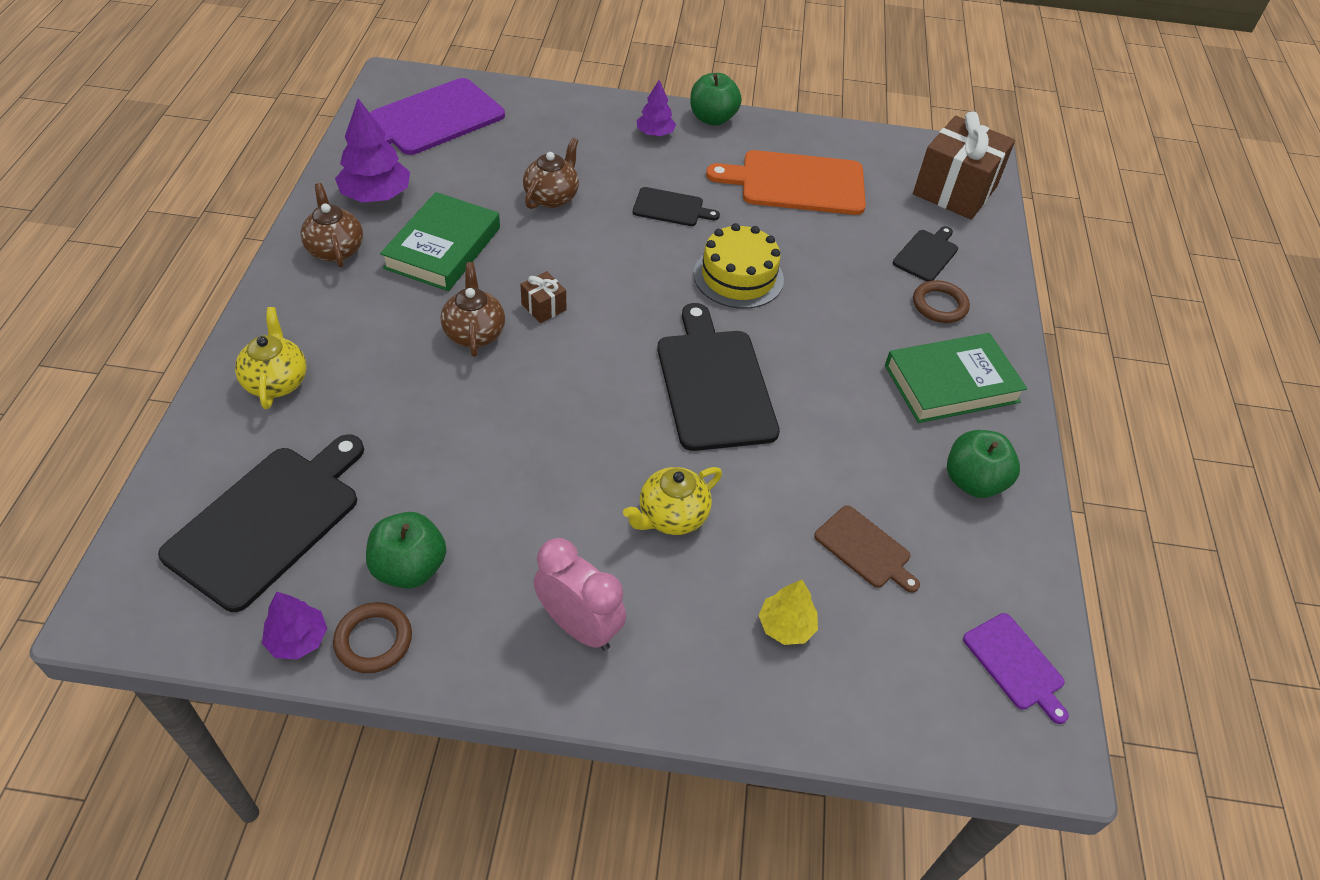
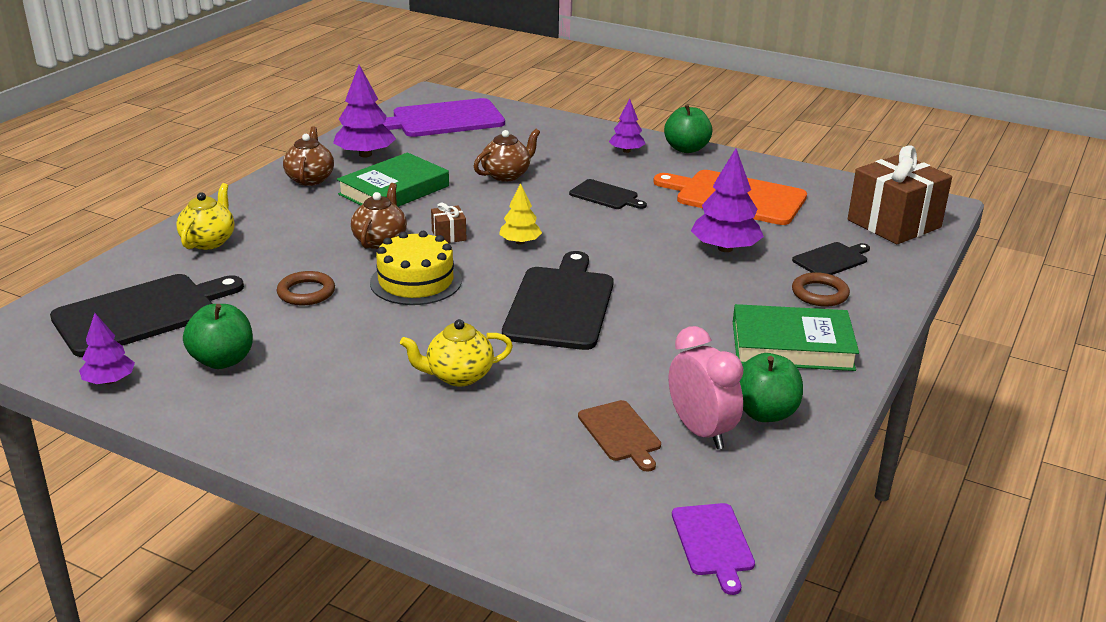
camera: 25 degrees right, 20 degrees down
(373, 640) = (163, 394): brown ring -> brown ring (306, 292)
(579, 626) = (327, 423): pink clock -> pink clock (700, 431)
(738, 276) = (635, 245): yellow cake -> yellow cake (416, 281)
(786, 626) = (507, 464): yellow tree -> yellow tree (520, 242)
(825, 261) = (725, 248): none -> purple tree

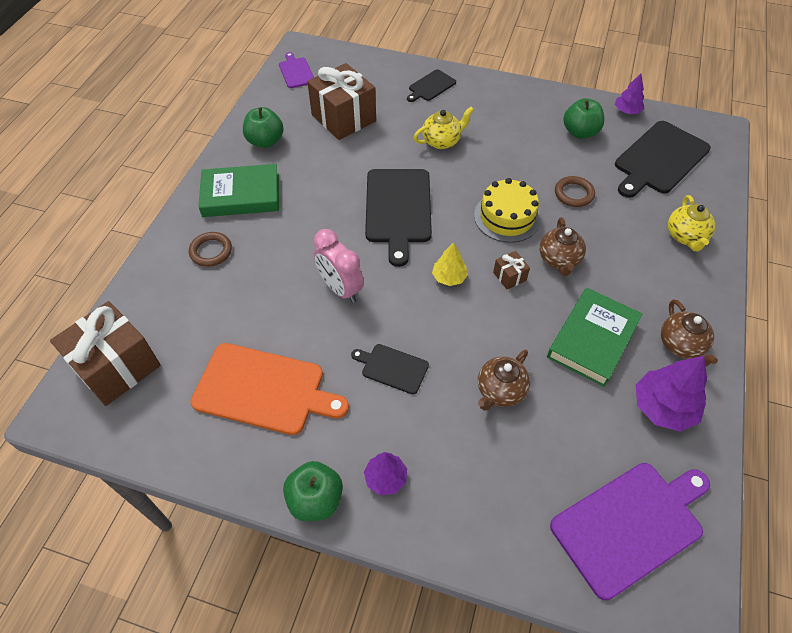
camera: 170 degrees right, 25 degrees up
(620, 433) = (343, 118): brown cutting board -> brown gift
(700, 431) = (301, 125): pink clock -> pink clock (341, 288)
(725, 248) = (279, 298): purple tree -> none
(832, 260) = (191, 297): black cutting board -> black cutting board (431, 86)

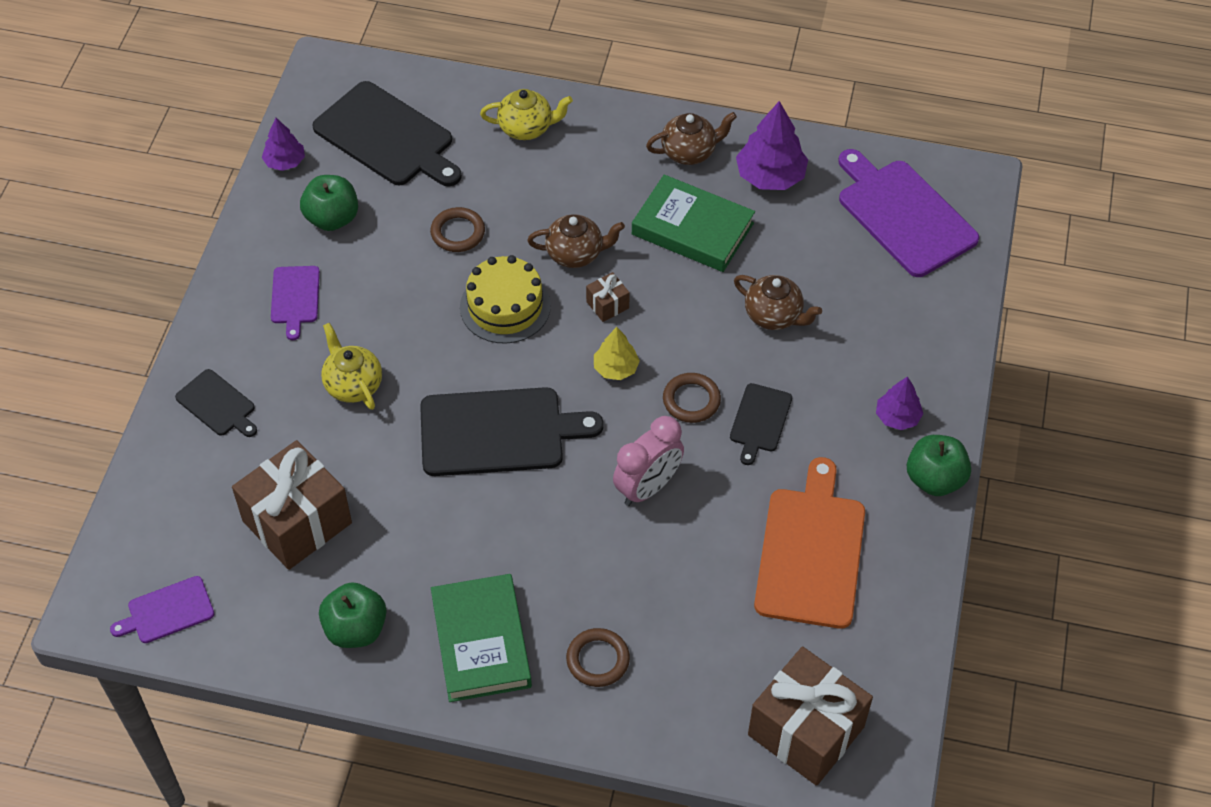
camera: 95 degrees left, 0 degrees up
(416, 323) = (691, 400): none -> brown ring
(512, 116) = (295, 298): none -> purple cutting board

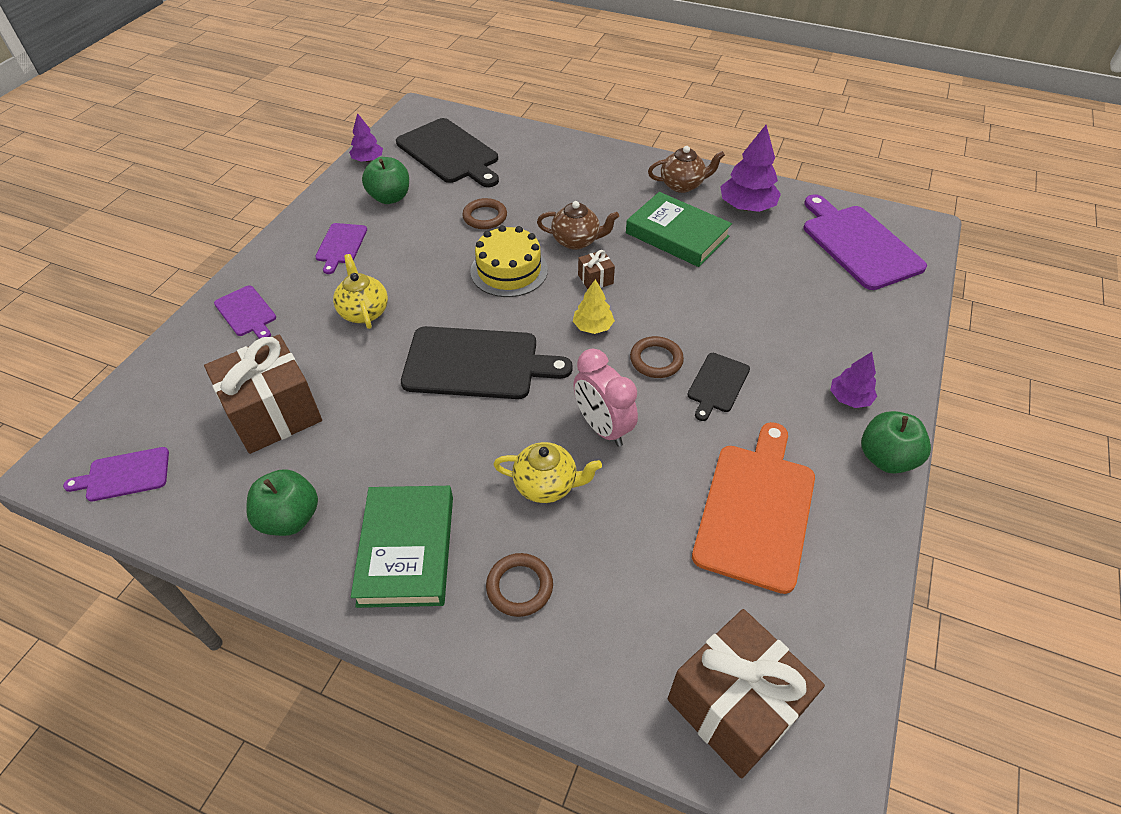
camera: 10 degrees right, 5 degrees down
(217, 405) = (246, 312): black cutting board -> purple cutting board
(527, 128) = (557, 158): yellow teapot -> yellow teapot (547, 485)
(647, 487) = (602, 427): pink clock -> pink clock turned 90 degrees clockwise
(774, 316) = (739, 304): brown teapot -> none

